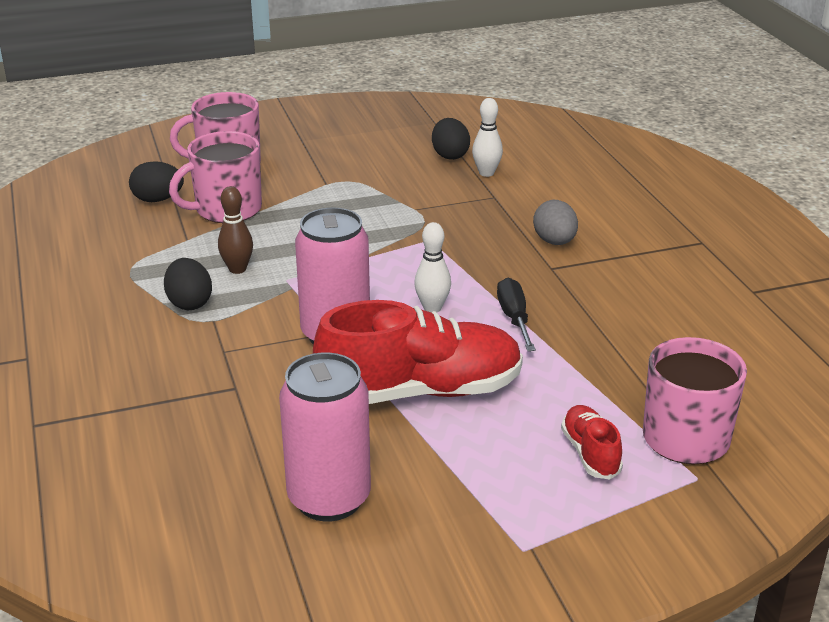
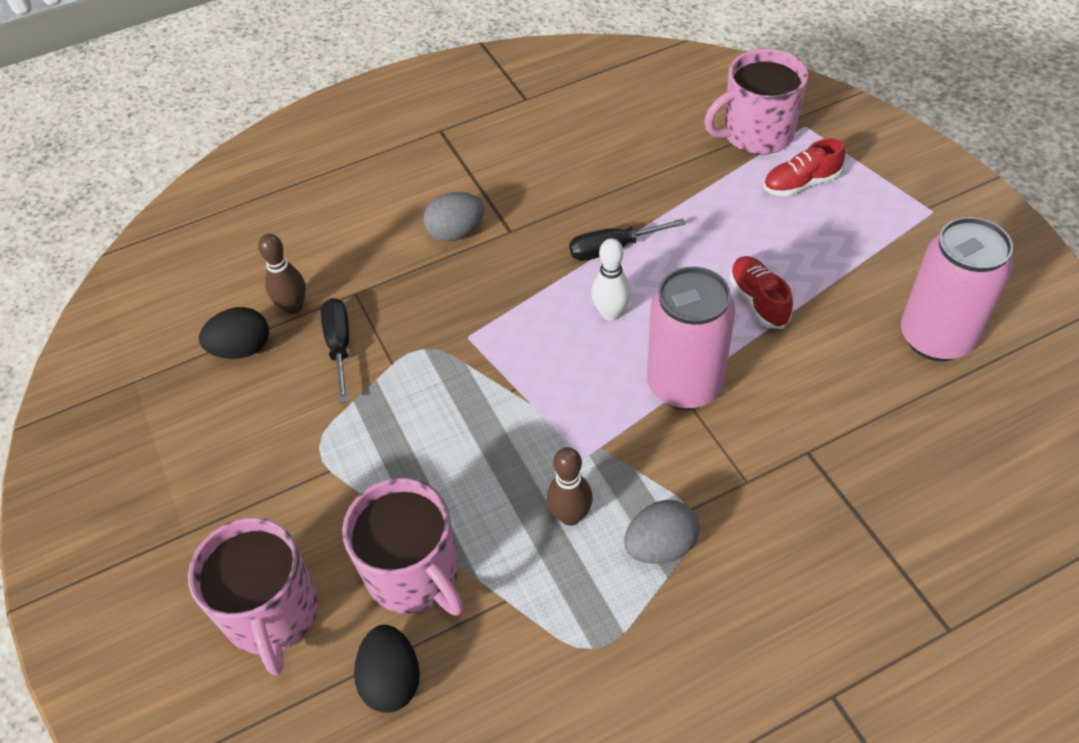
camera: 95 degrees left, 20 degrees up
(189, 303) = (660, 546): black egg -> grey egg
(420, 391) = (758, 300): red shoe -> red shoe, size x0.47
(439, 189) = (339, 347): none -> black screwdriver
(486, 173) = (293, 307): white bowling pin -> brown bowling pin

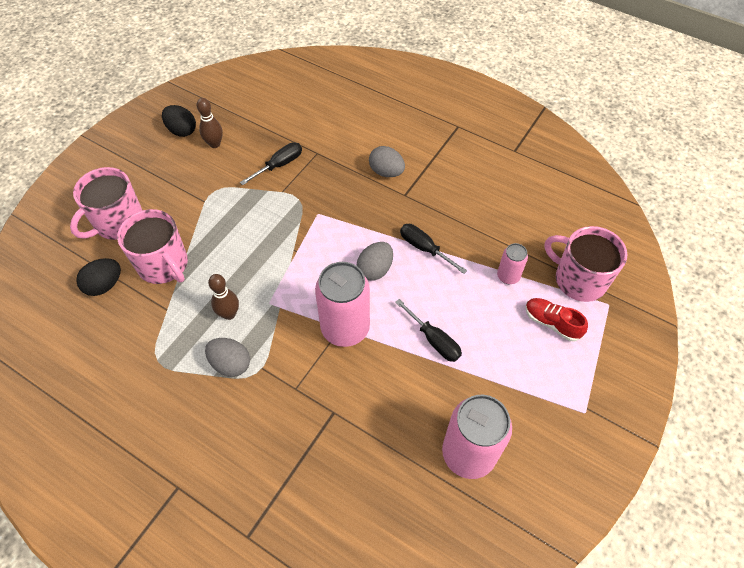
camera: 55 degrees right, 5 degrees up
(242, 349) = (255, 130): black egg -> black egg (182, 130)
(293, 307) = (292, 134): brown bowling pin -> brown bowling pin (214, 144)
(414, 574) = (164, 265): pink mug -> pink mug turned 60 degrees counterclockwise
(611, 313) = (375, 269): white bowling pin -> grey egg
(710, 190) = (508, 276): none -> pink can
(758, 300) = (433, 340): red shoe -> black screwdriver

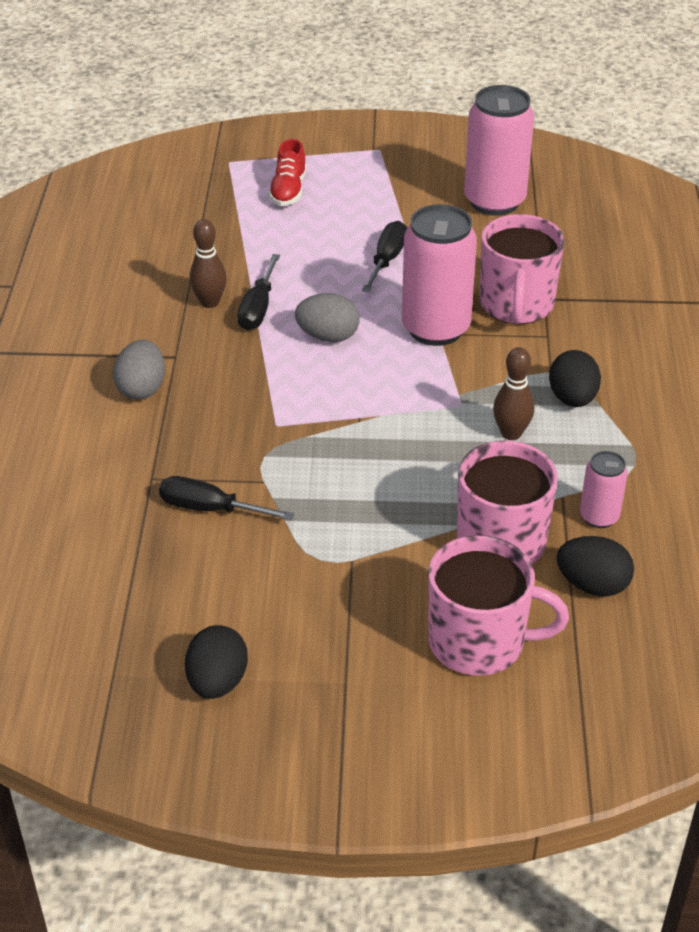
camera: 120 degrees left, 15 degrees down
(214, 144) = (219, 615): brown bowling pin -> brown bowling pin (209, 302)
(231, 364) = (572, 399): grey egg -> black egg
(508, 276) = (247, 234): pink can -> pink can (599, 517)
(579, 280) = (210, 187): pink mug -> pink mug (516, 305)

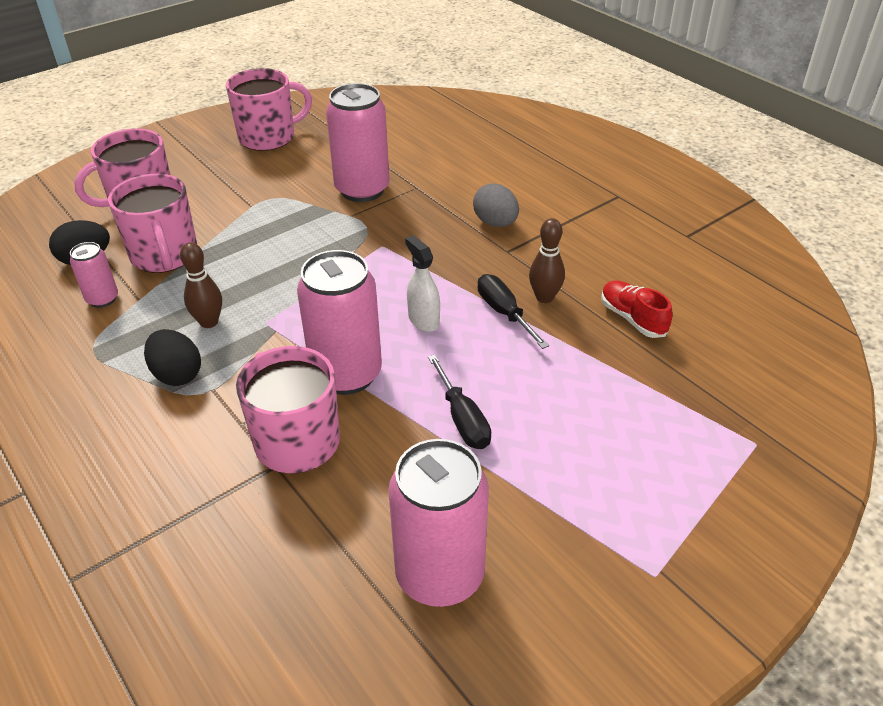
camera: 140 degrees right, 0 degrees up
(211, 509) = (362, 190): black screwdriver -> pink can
(217, 682) = (268, 137): black egg -> pink mug
(288, 191) = (652, 444): red shoe -> red shoe (632, 318)
(328, 336) = (423, 320): grey egg -> white spray bottle

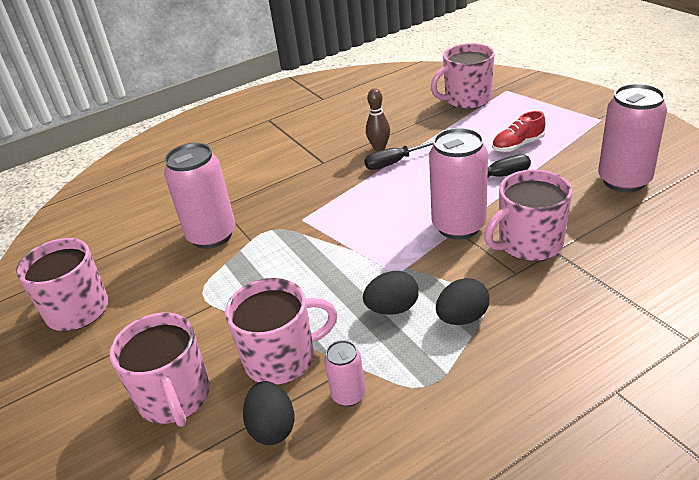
camera: 80 degrees left, 5 degrees down
(209, 322) = (392, 308): brown bowling pin -> black egg
(423, 320) = (399, 195): white spray bottle -> none
(495, 223) = (286, 167): grey egg -> none
(632, 318) = (404, 119): red shoe -> red shoe (517, 145)
(710, 390) = (466, 99): none -> pink mug

